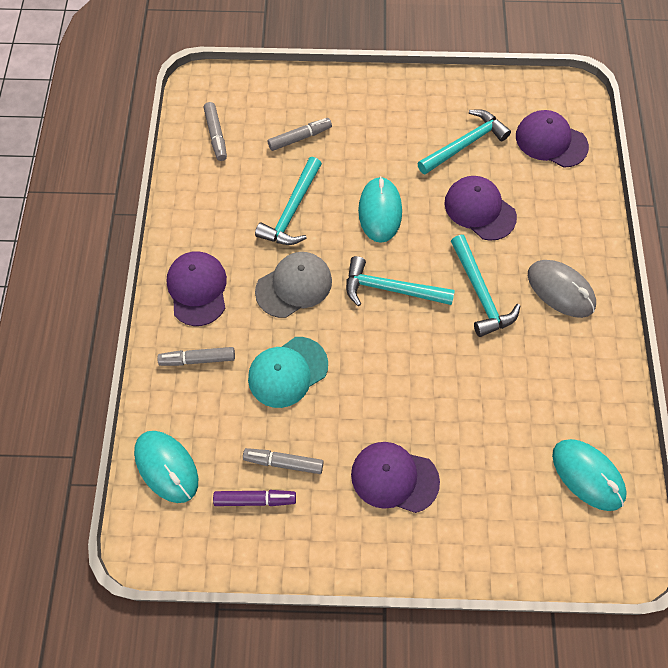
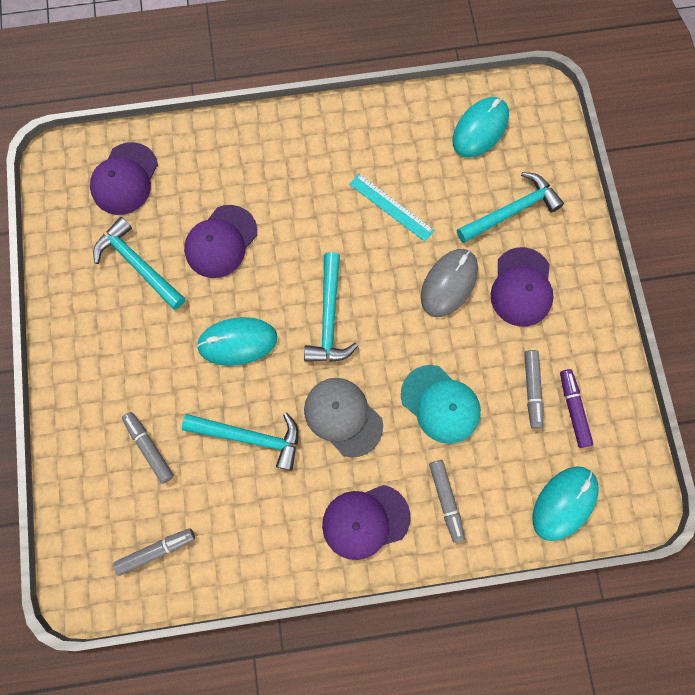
camera: 100 degrees left, 10 degrees up
(480, 293) = (319, 232): turquoise hammer -> turquoise hammer (511, 211)
(500, 364) = (391, 207): none -> turquoise ruler
(560, 290) = (303, 160): grey mouse -> grey mouse (449, 283)

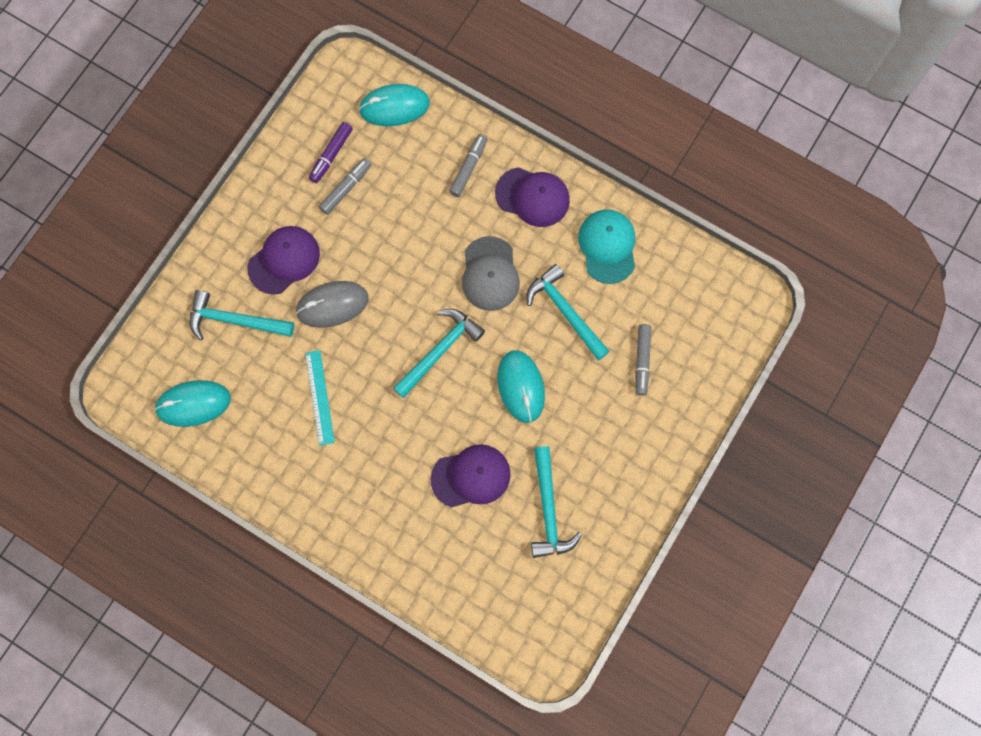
camera: 140 degrees left, 0 degrees up
(125, 179) = (505, 595): purple cap -> none
(156, 551) = (687, 288): grey marker -> none
(237, 342) = (521, 387): turquoise mouse -> turquoise mouse turned 45 degrees clockwise
(440, 404) = (416, 229): turquoise cap -> turquoise cap (607, 246)

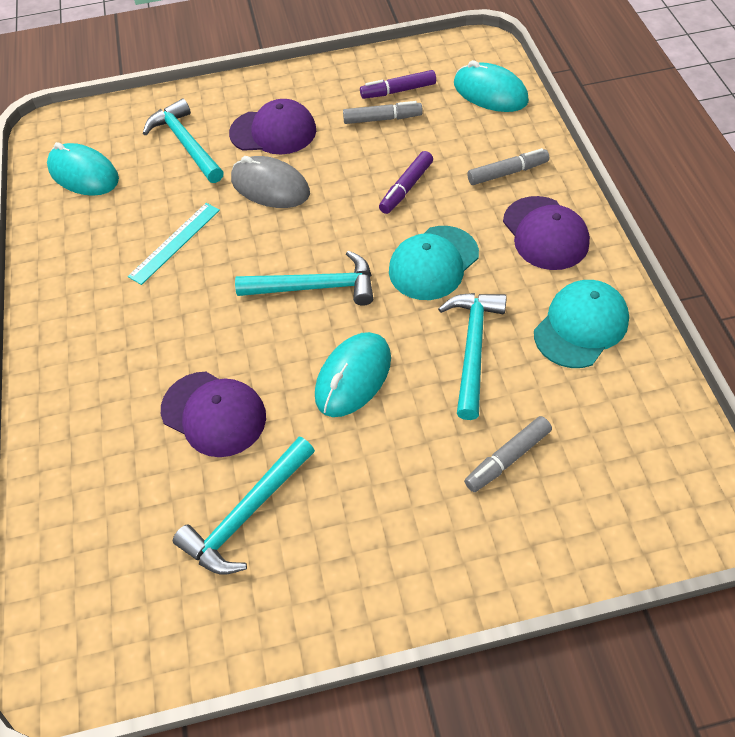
camera: 50 degrees right, 20 degrees down
(419, 232) = (406, 188): none -> purple marker
(490, 274) = (433, 263): grey cap -> turquoise cap

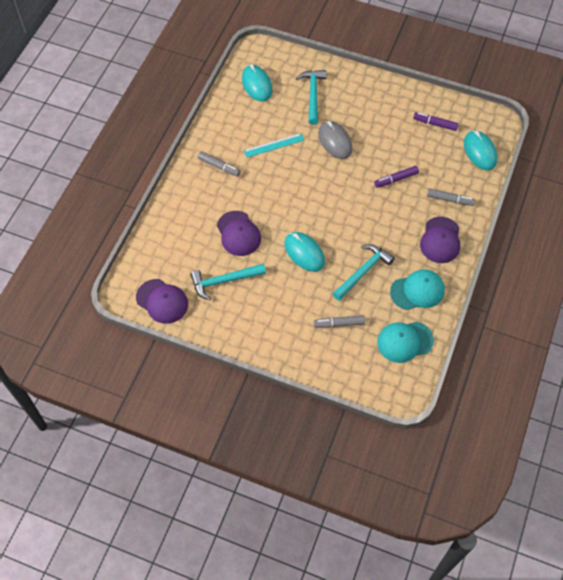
camera: 30 degrees right, 5 degrees up
(273, 132) = (357, 112): purple cap -> purple cap (162, 301)
(315, 287) = (318, 203): turquoise hammer -> none
(353, 377) = (304, 253): turquoise mouse -> turquoise mouse turned 75 degrees clockwise
(382, 119) = (414, 135): grey marker -> grey marker (219, 166)
(433, 263) = (378, 223): turquoise cap -> turquoise cap (404, 341)

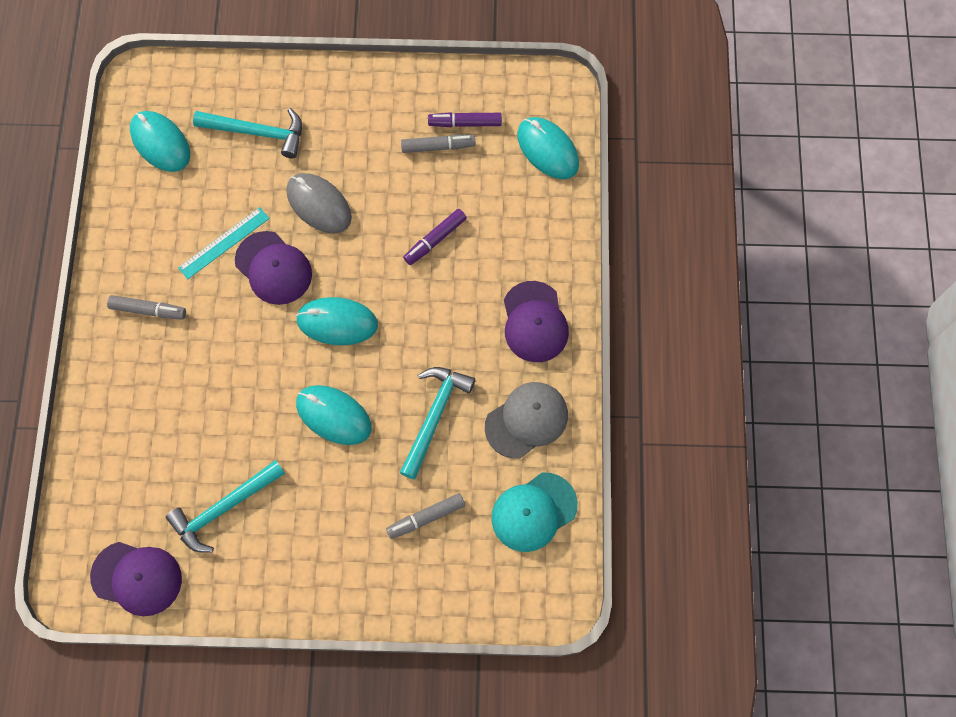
camera: 20 degrees left, 10 degrees up
(238, 233) = (219, 418): purple cap -> purple cap (273, 268)
(313, 95) = (257, 133): turquoise hammer -> turquoise hammer turned 120 degrees clockwise
(323, 205) = (337, 322): none -> turquoise mouse
(417, 291) = (526, 420): turquoise cap -> grey cap
(450, 200) = (528, 248): grey marker -> grey marker (438, 147)

